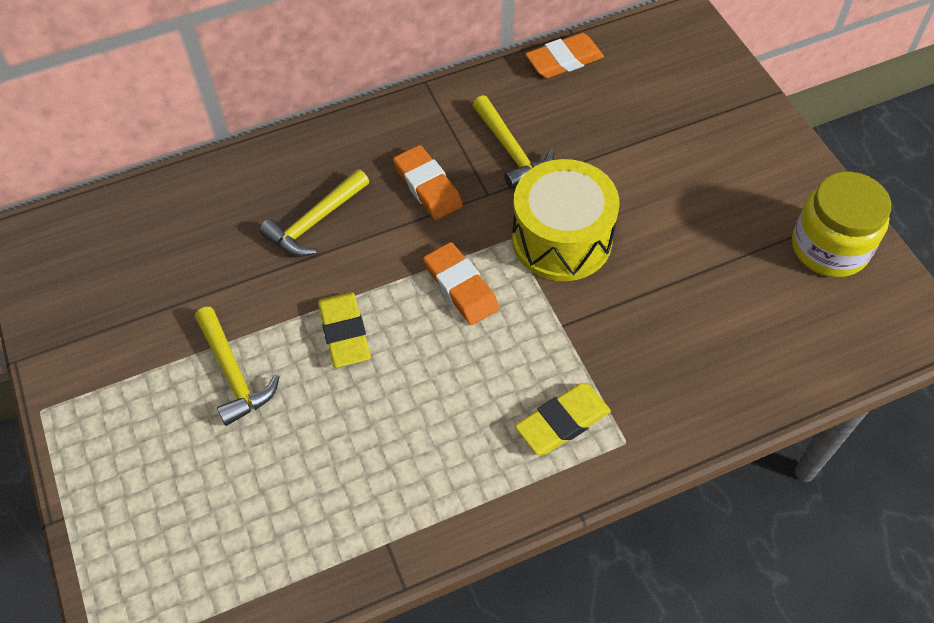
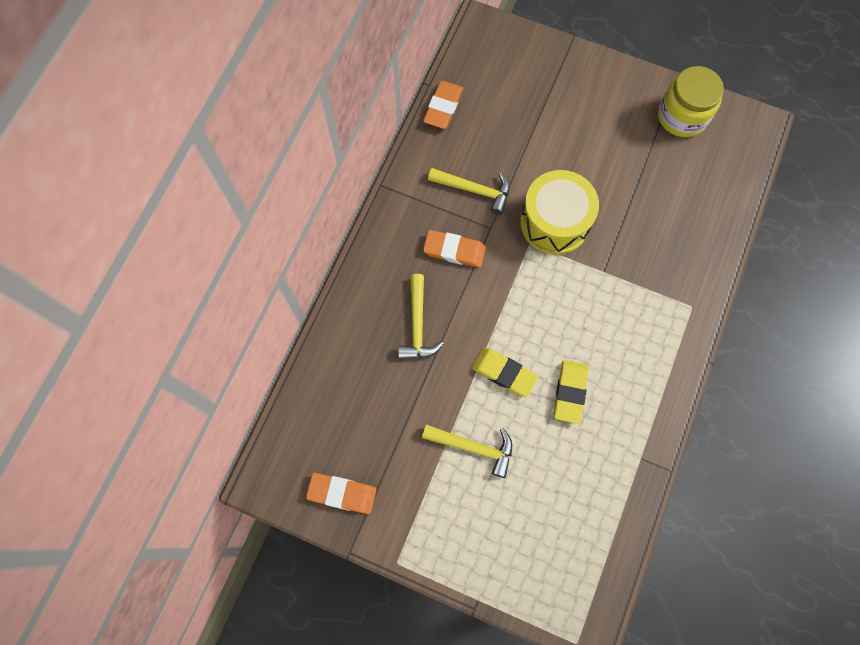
camera: 45 degrees left, 15 degrees up
(461, 287) = (534, 294): orange eraser -> orange eraser (342, 493)
(562, 422) = (655, 323): yellow eraser -> yellow eraser (570, 392)

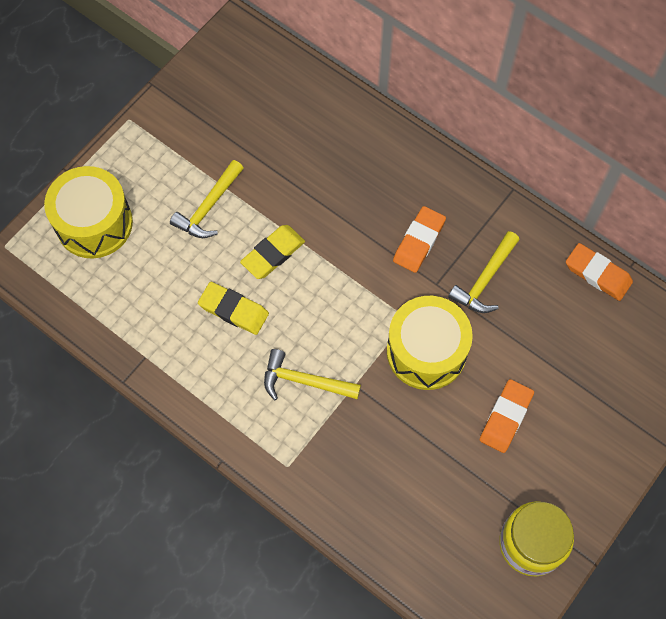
camera: 105 degrees right, 5 degrees down
(342, 493) = (205, 89): orange eraser -> orange eraser (506, 417)
(418, 325) = (346, 188): yellow hammer -> yellow hammer (304, 381)
(524, 556) = (94, 223): none -> yellow drum

